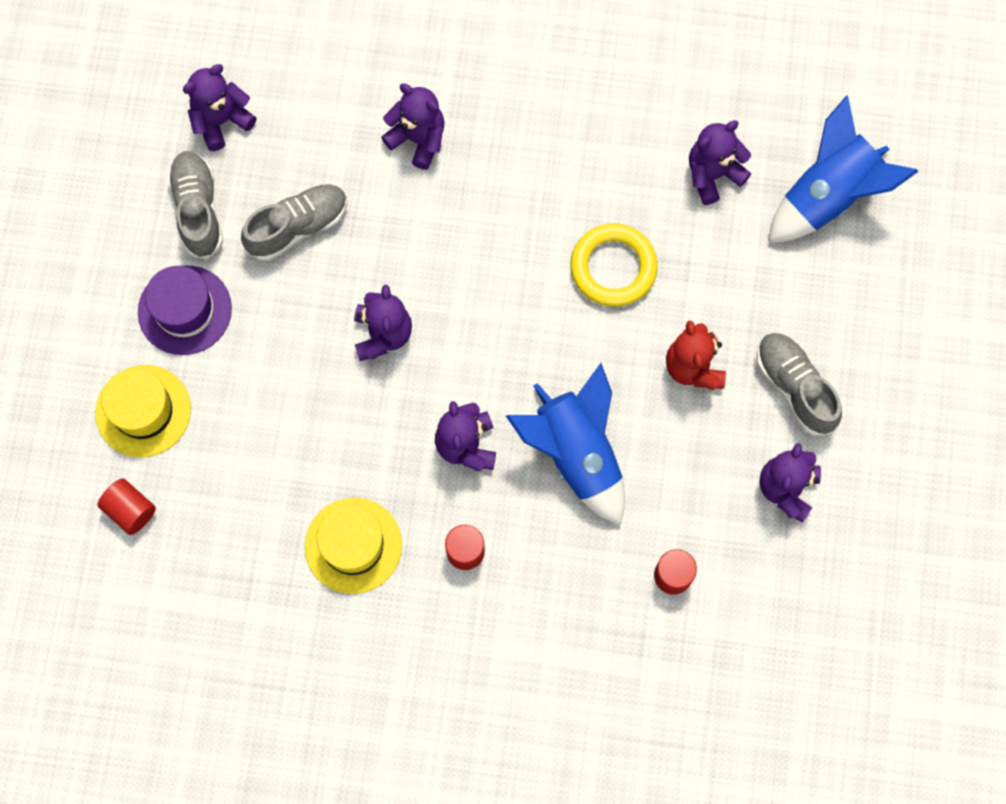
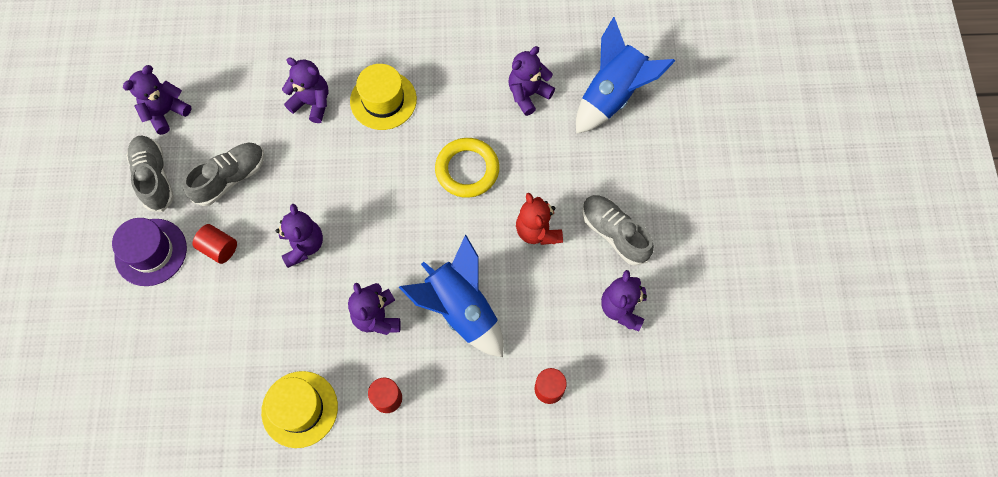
camera: 10 degrees left, 5 degrees down
(130, 510) = (121, 412): red cylinder -> red cylinder (219, 248)
(143, 411) = (125, 333): yellow hat -> yellow hat (383, 100)

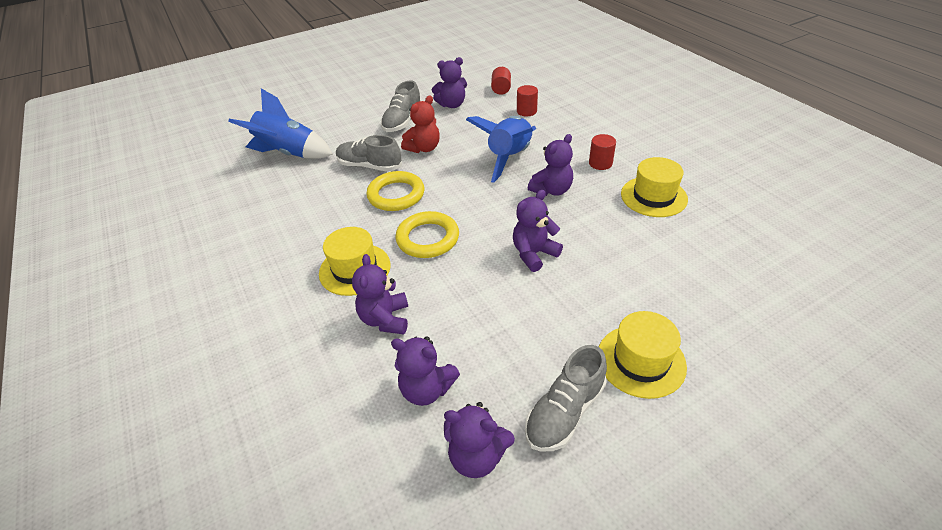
camera: 115 degrees left, 25 degrees down
(151, 252) = (641, 360): purple hat -> yellow hat
(219, 248) = (587, 308): red cylinder -> red cylinder (501, 89)
(230, 178) = (512, 340): grey shoe -> grey shoe (369, 166)
(383, 170) = (428, 238): none -> yellow ring
(528, 94) = (306, 190): purple teddy bear -> purple teddy bear (427, 389)

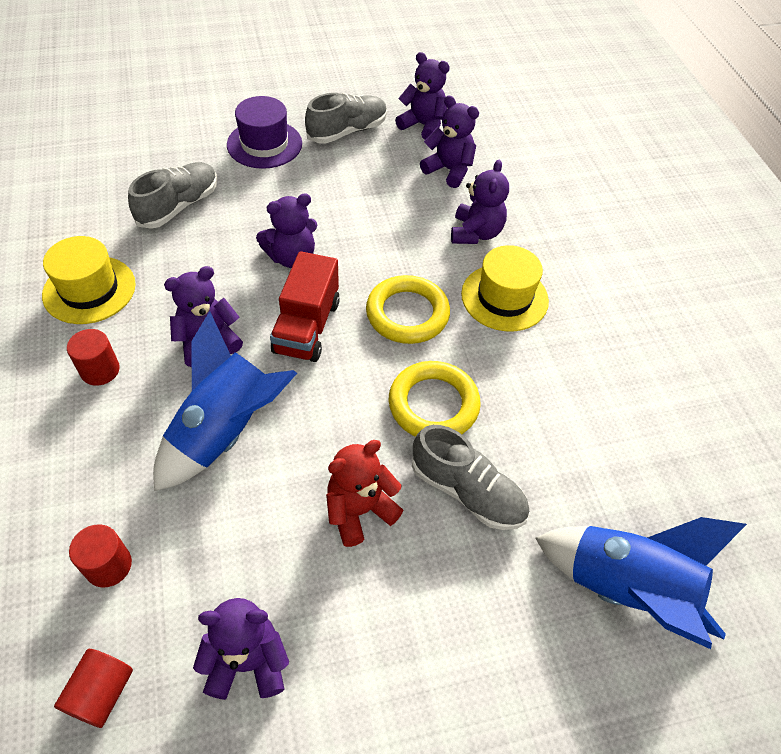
camera: 170 degrees left, 10 degrees up
(402, 121) = (378, 628): grey shoe -> grey shoe (179, 206)
(494, 213) = (307, 327): none -> red truck
(641, 360) = (264, 144): yellow hat -> purple hat

